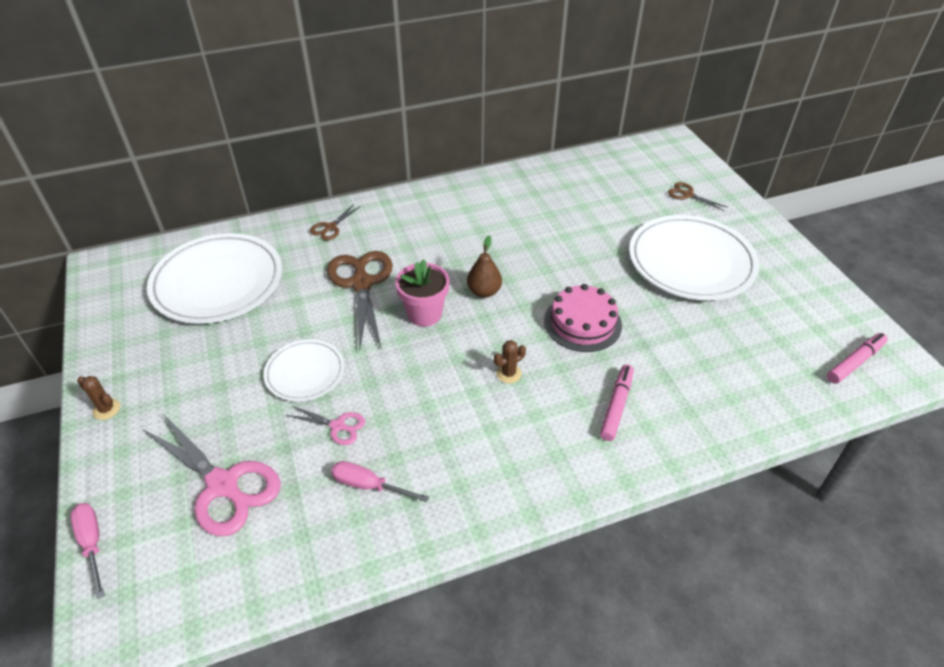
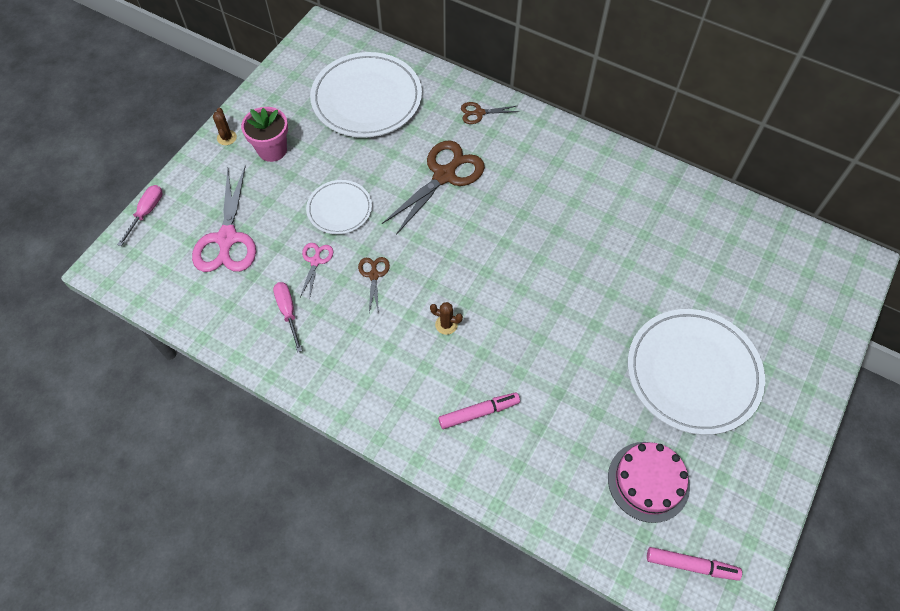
camera: 50 degrees right, 15 degrees up
(338, 426) = (315, 261): pink scissors -> pink scissors turned 150 degrees counterclockwise
(424, 314) = (453, 234): pink flower pot -> pink flower pot (272, 150)
(484, 291) = (510, 253): brown pear -> none
(582, 323) = (541, 338): pink cake -> pink cake (648, 481)
(687, 195) = (785, 319): brown scissors -> brown scissors (374, 275)

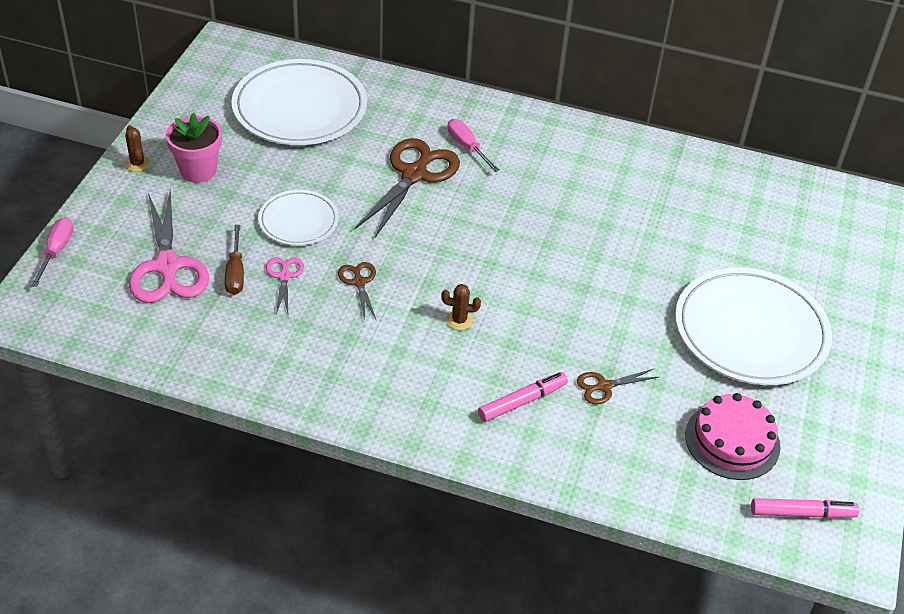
camera: 15 degrees left, 15 degrees down
(278, 252) = (235, 273): none -> brown screwdriver
(288, 312) = (265, 331): pink screwdriver -> pink screwdriver (467, 147)
(479, 113) = (437, 109): brown scissors -> brown scissors (604, 386)

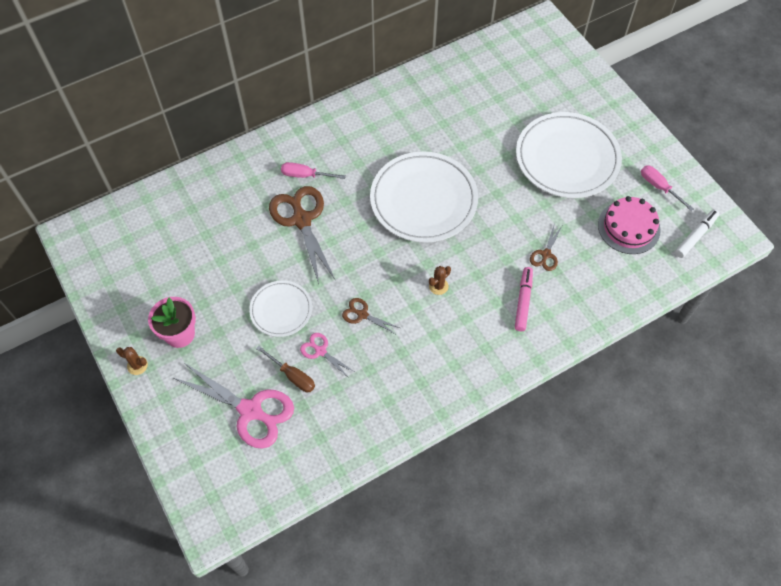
camera: 45 degrees left, 15 degrees up
(56, 251) = (173, 468): pink screwdriver -> pink screwdriver (659, 187)
(300, 108) = (180, 236): white plate -> white plate (423, 200)
(802, 513) = (695, 236): pink marker -> white marker

